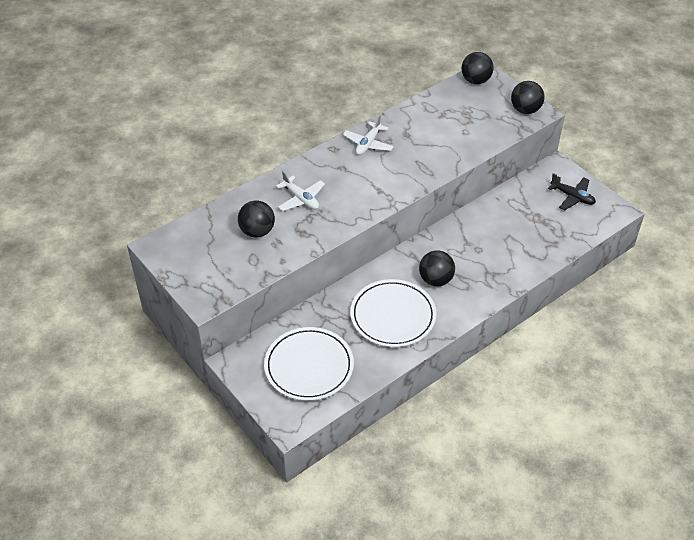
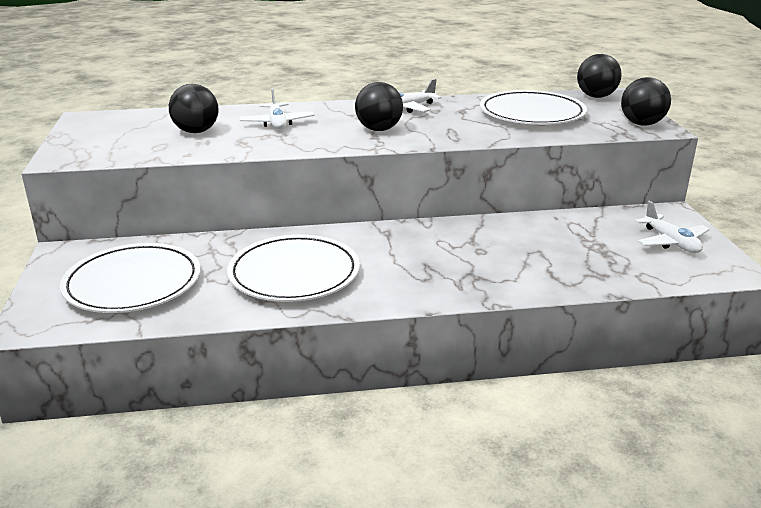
camera: 30 degrees right, 20 degrees down
(436, 280) = (390, 260): black ball -> black ball (379, 129)
(452, 121) = (532, 113): none -> white plate
(572, 197) = (671, 242): black plane -> white plane

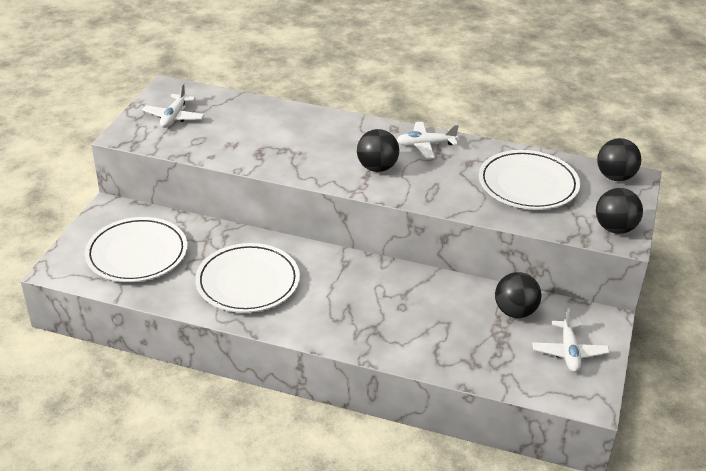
camera: 25 degrees right, 10 degrees up
(196, 131) = (236, 129): black ball -> black ball (515, 311)
(277, 123) = (303, 136): white plane -> white plane (174, 117)

